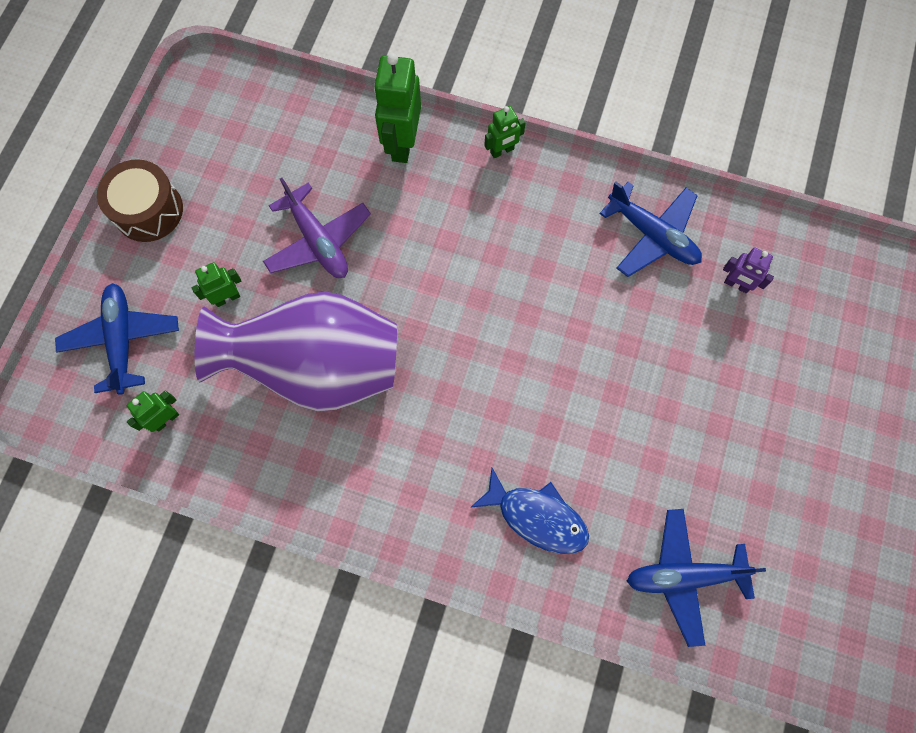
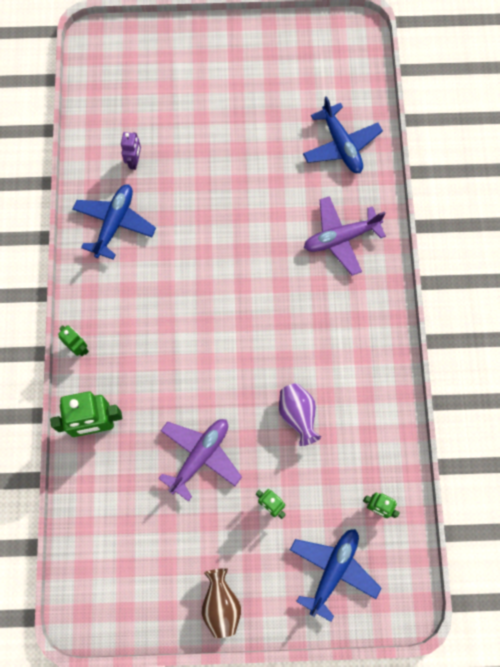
camera: 110 degrees left, 0 degrees up
(122, 340) = (333, 570): blue plane -> blue plane turned 150 degrees clockwise
(148, 210) = (221, 604): brown drum -> brown vase
(318, 367) = (297, 415): purple vase -> purple vase, size x0.43
(537, 516) = (341, 238): blue fish -> purple plane

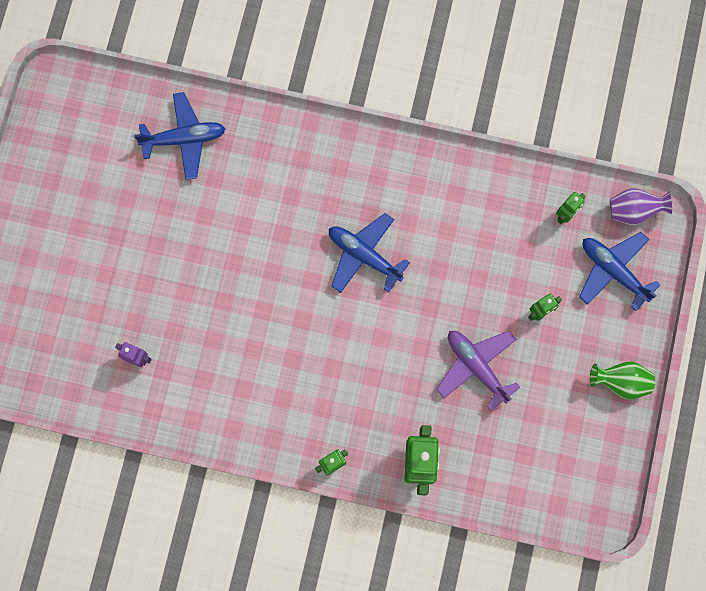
camera: 75 degrees left, 5 degrees up
(114, 223) = (204, 395): blue plane -> blue plane (364, 256)
(221, 604) = (620, 382): brown vase -> green vase
(297, 415) = (459, 263): purple vase -> purple vase (633, 211)
(341, 238) = (288, 169): purple plane -> none

